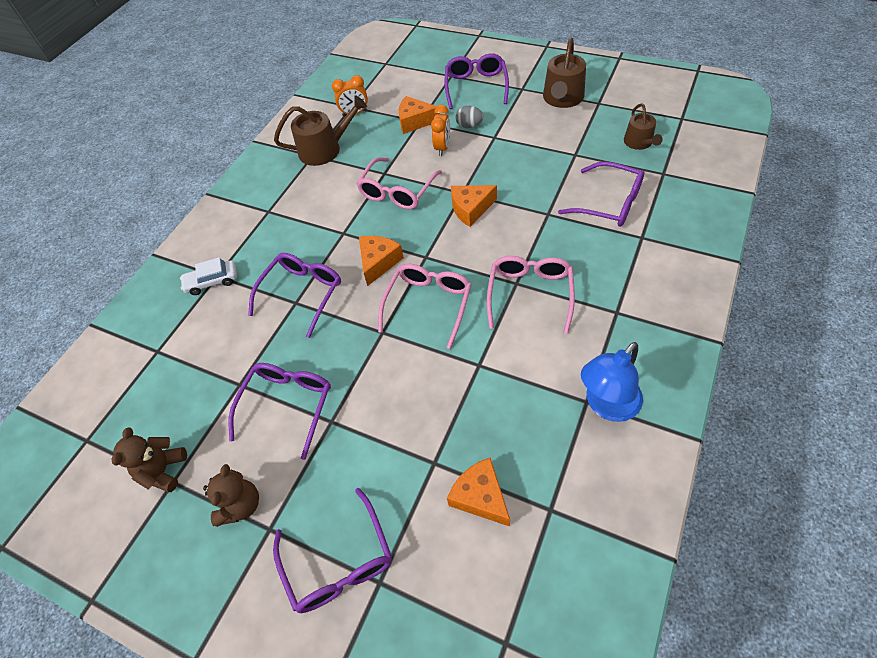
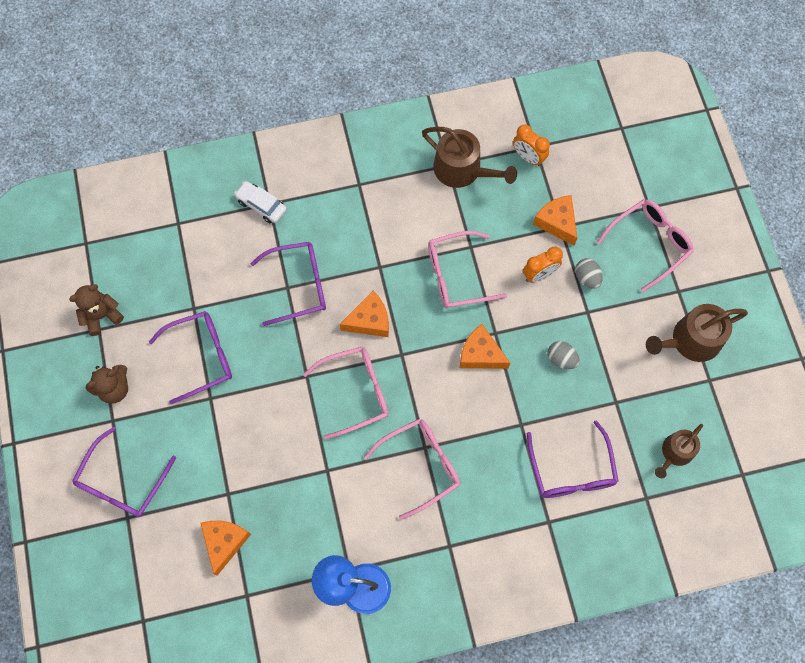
camera: 45 degrees right, 15 degrees up
(476, 86) = (649, 243): purple glasses -> pink glasses
(516, 167) = (561, 359): none -> grey egg

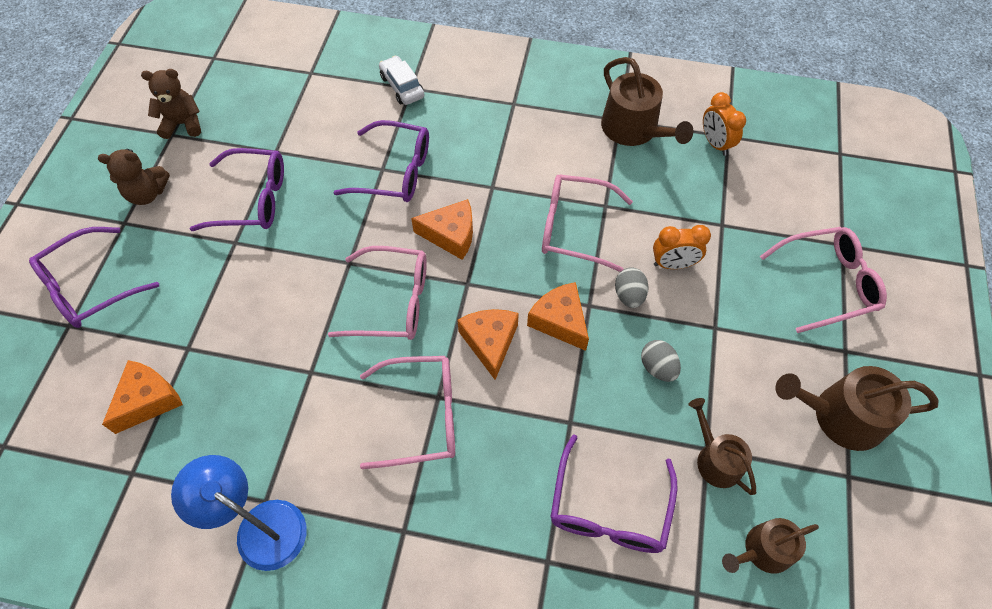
camera: 25 degrees right, 10 degrees down
(557, 222) = (719, 219): orange cheese -> orange cheese (490, 342)
(587, 278) = (731, 290): grey egg -> grey egg (629, 295)
(624, 406) = (715, 459): none -> brown watering can

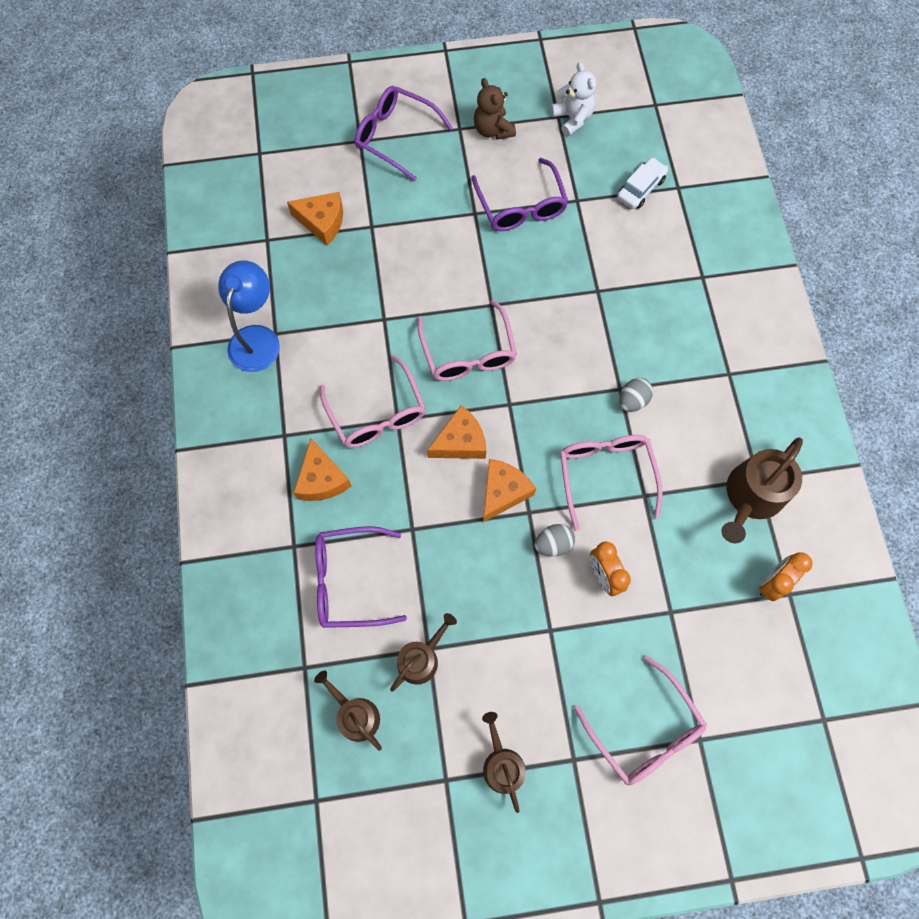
camera: 70 degrees right, 10 degrees up
(183, 124) = (572, 119): brown teddy bear -> white teddy bear
(395, 172) = (599, 302): purple glasses -> none
(402, 86) = (700, 269): white car -> white car (640, 188)
(451, 235) = (553, 373): orange cheese -> orange cheese (322, 479)
(657, 367) = (489, 588): grey egg -> grey egg (632, 401)
(840, 416) = (502, 764): brown watering can -> brown watering can, size x0.63

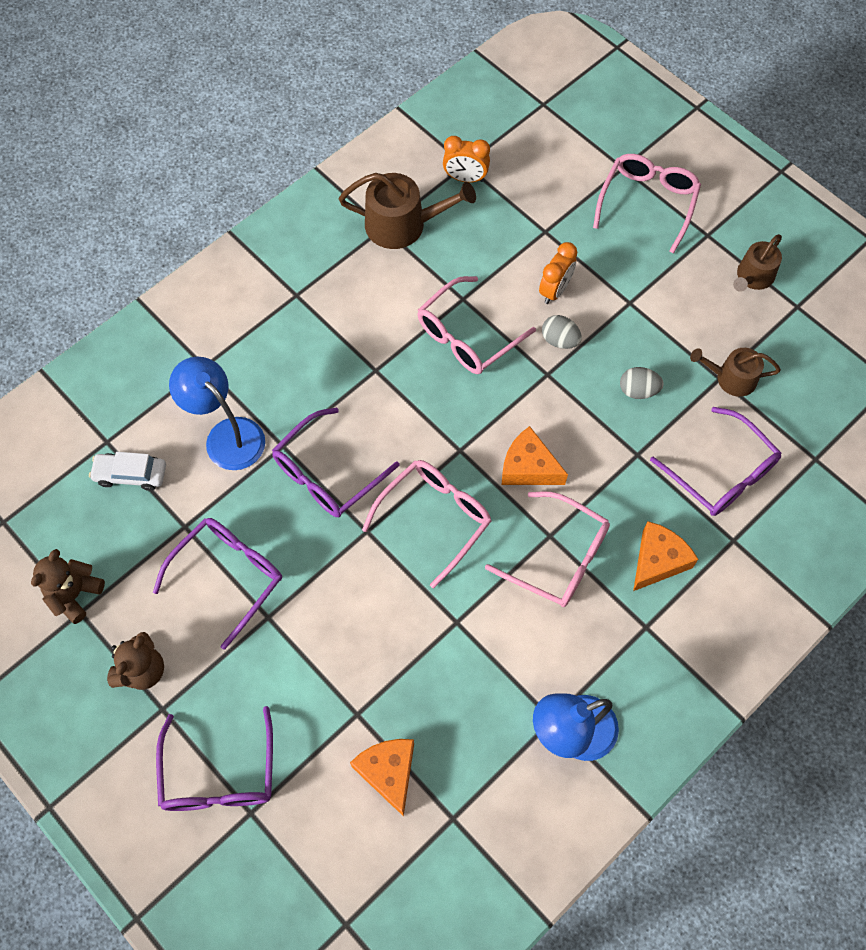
camera: 125 degrees left, 5 degrees down
(355, 714) = (813, 397): brown watering can -> none
(377, 413) = (558, 557): pink glasses -> pink glasses turned 90 degrees clockwise
(503, 492) = (546, 404): orange cheese -> none
(554, 305) = (327, 474): none -> purple glasses
(572, 119) = (74, 594): white teddy bear -> brown teddy bear
(632, 260) = (226, 435): none -> blue lamp
(632, 401) = (380, 354): grey egg -> grey egg (638, 390)

